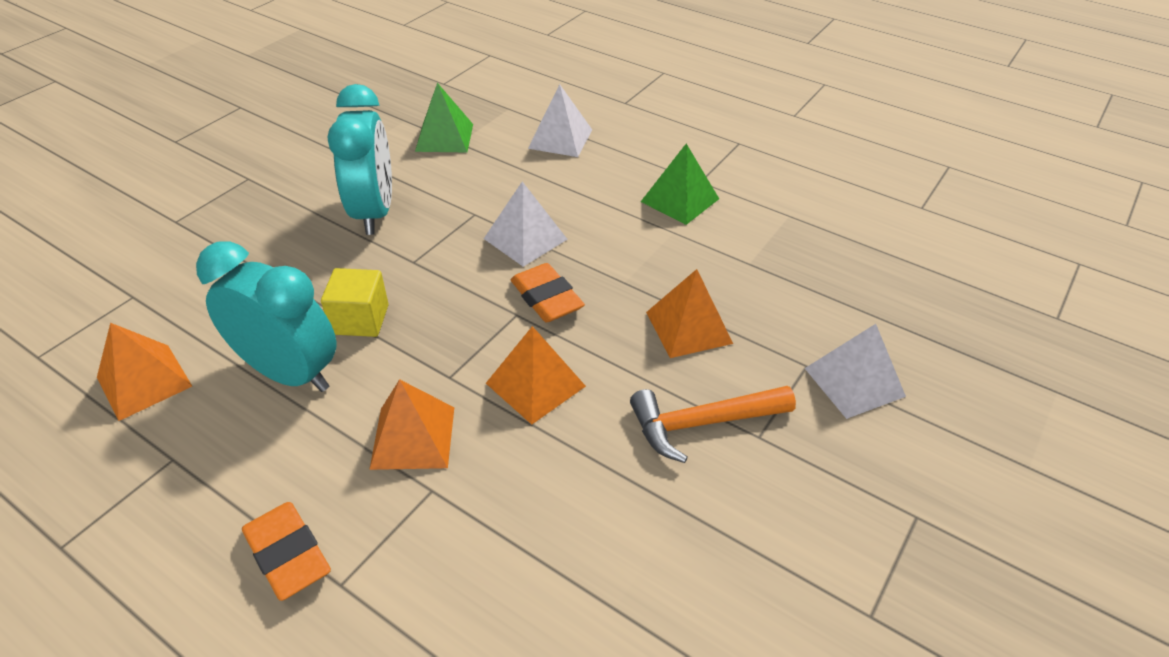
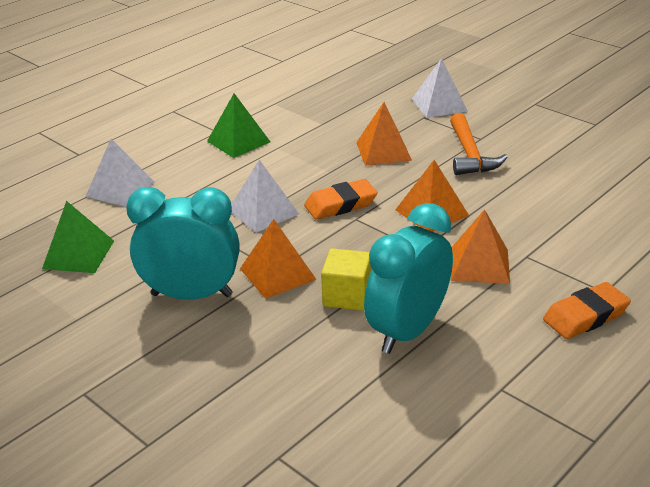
camera: 80 degrees left, 10 degrees down
(144, 381) = (409, 423): orange pyramid -> orange pyramid (277, 274)

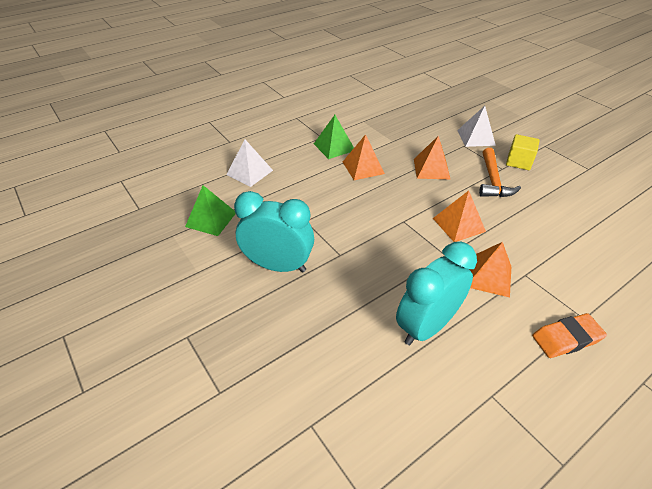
camera: 10 degrees right, 10 degrees up
(263, 212) = (340, 205): white pyramid -> none
(277, 274) = (340, 258): orange pyramid -> orange pyramid (363, 167)
(340, 204) = (394, 208): orange eraser -> none
(347, 296) = (386, 286): yellow cube -> yellow cube (519, 162)

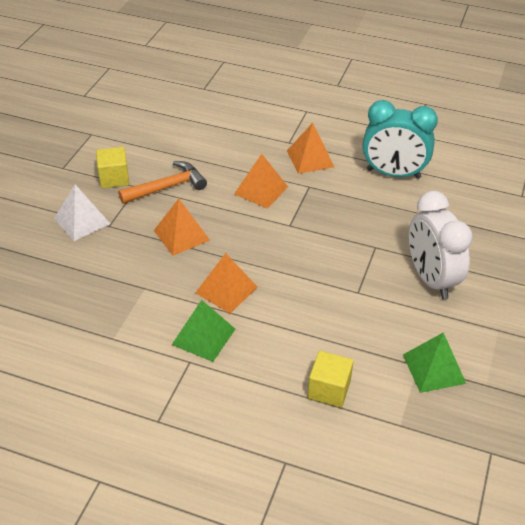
camera: 125 degrees left, 0 degrees up
(249, 172) = (329, 389): white pyramid -> yellow cube
(278, 266) = (430, 279): turquoise clock -> white clock
(566, 338) = (334, 115): orange eraser -> none

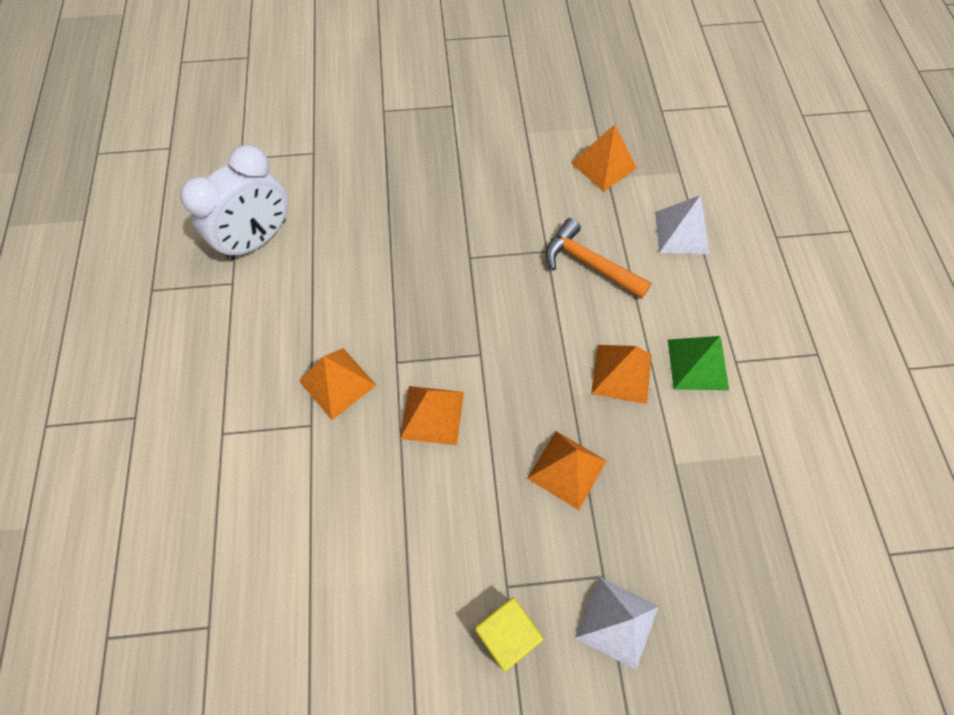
camera: 115 degrees left, 20 degrees up
(167, 187) = (486, 541): orange hammer -> orange hammer (589, 263)
(329, 389) = (682, 232): yellow cube -> white pyramid
(393, 174) = (328, 279): turquoise clock -> none
(430, 279) = (490, 196): white clock -> white clock (257, 240)
(434, 368) = (603, 165): green pyramid -> orange pyramid

